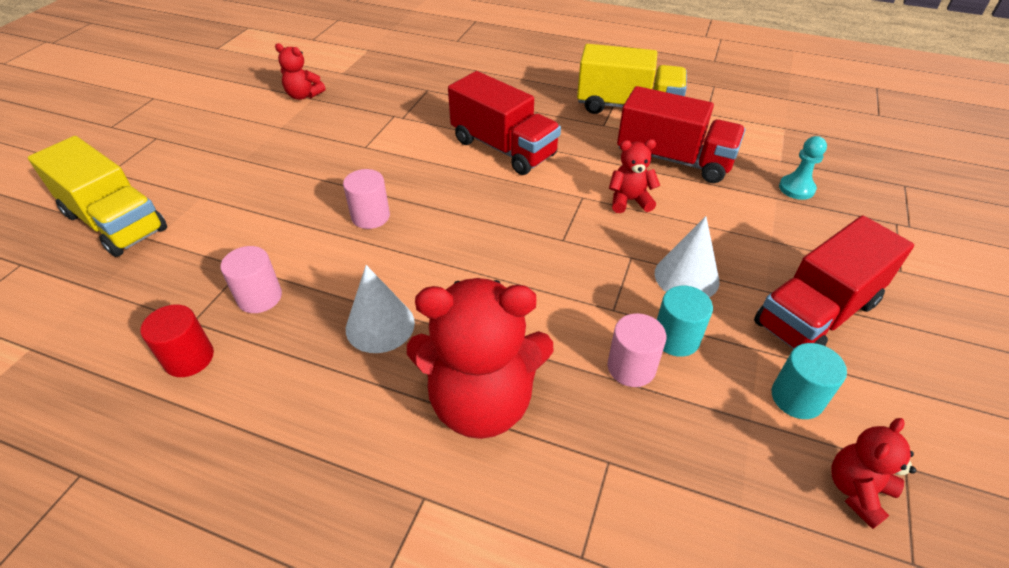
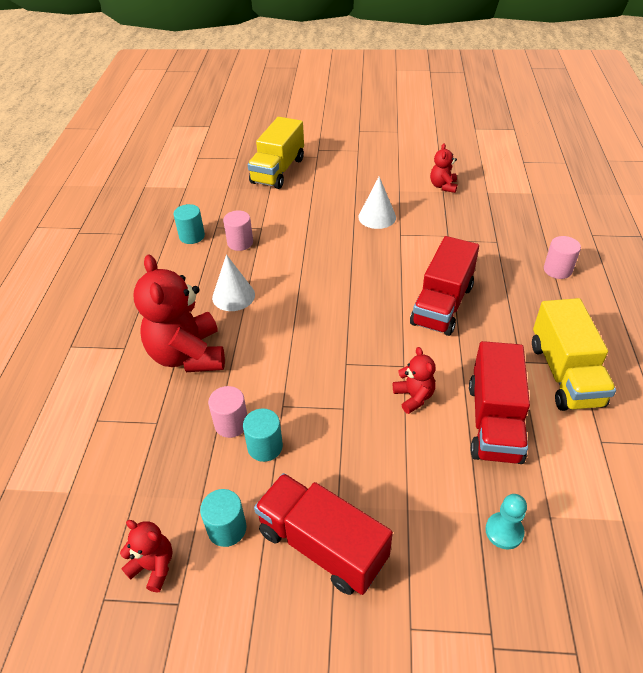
camera: 75 degrees right, 0 degrees up
(189, 358) = (192, 236): red cylinder -> turquoise cylinder
(370, 216) = (326, 261): pink cylinder -> pink cylinder (557, 270)
(686, 277) = (333, 447): white cone -> white cone (377, 217)

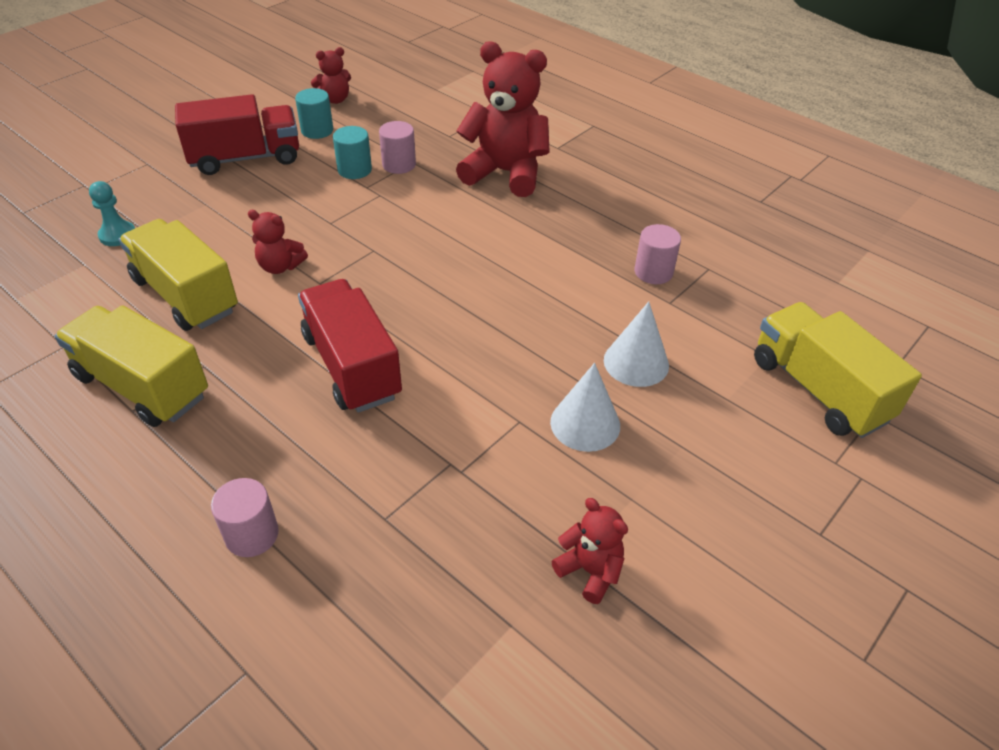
camera: 125 degrees right, 0 degrees up
(192, 236) = (705, 243): turquoise cylinder -> none
(233, 296) = (558, 228): white cone -> white cone (636, 362)
(494, 421) = (185, 295): red truck -> yellow truck

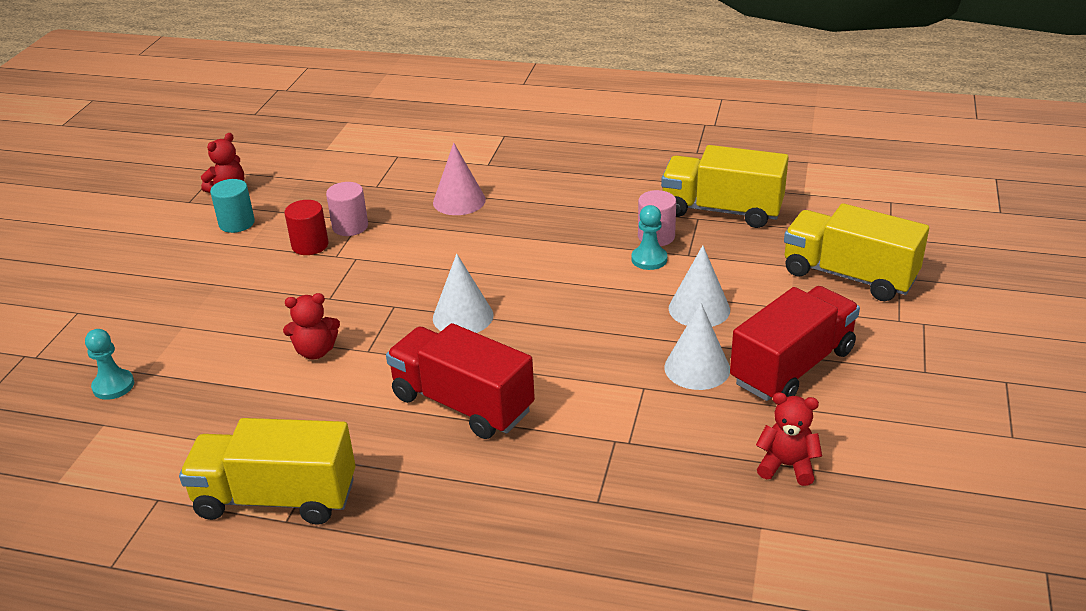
camera: 25 degrees left, 10 degrees down
(185, 295) = (243, 410): yellow truck -> yellow truck (722, 210)
(245, 158) = (184, 272): red truck -> red truck (792, 367)
(252, 535) = (495, 562): pink cylinder -> none
(354, 170) = (310, 245): turquoise cylinder -> red cylinder
(420, 283) = (463, 316): none -> white cone
(505, 173) = (459, 201): red teddy bear -> pink cone
(628, 292) = (649, 259): none -> turquoise pawn

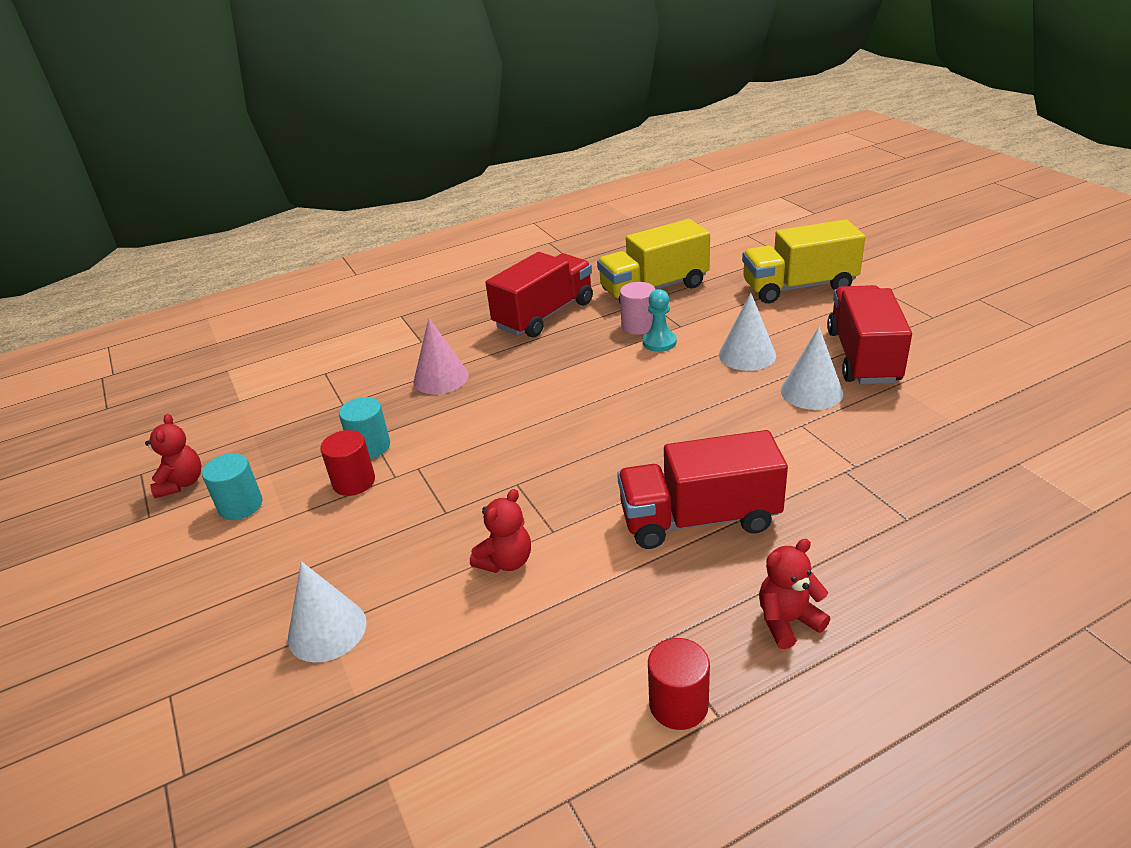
camera: 40 degrees left, 0 degrees up
(113, 386) = (337, 733): turquoise pawn -> none
(276, 498) = (678, 705): yellow truck -> red cylinder
(350, 226) = (370, 447): pink cylinder -> turquoise cylinder
(463, 316) = (589, 457): white cone -> white cone (327, 630)
(601, 189) = (544, 315): none -> red truck
(787, 466) = (965, 416): red teddy bear -> red teddy bear (787, 621)

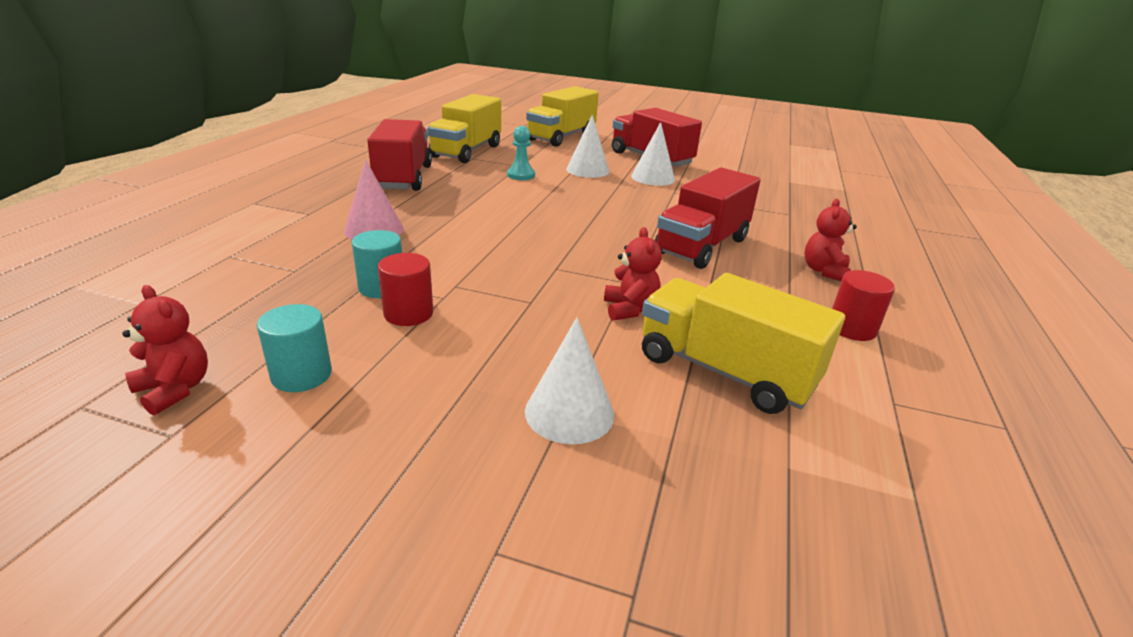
camera: 50 degrees left, 5 degrees down
(479, 669) = (724, 371): none -> yellow truck
(638, 326) = (490, 170): pink cylinder -> none

